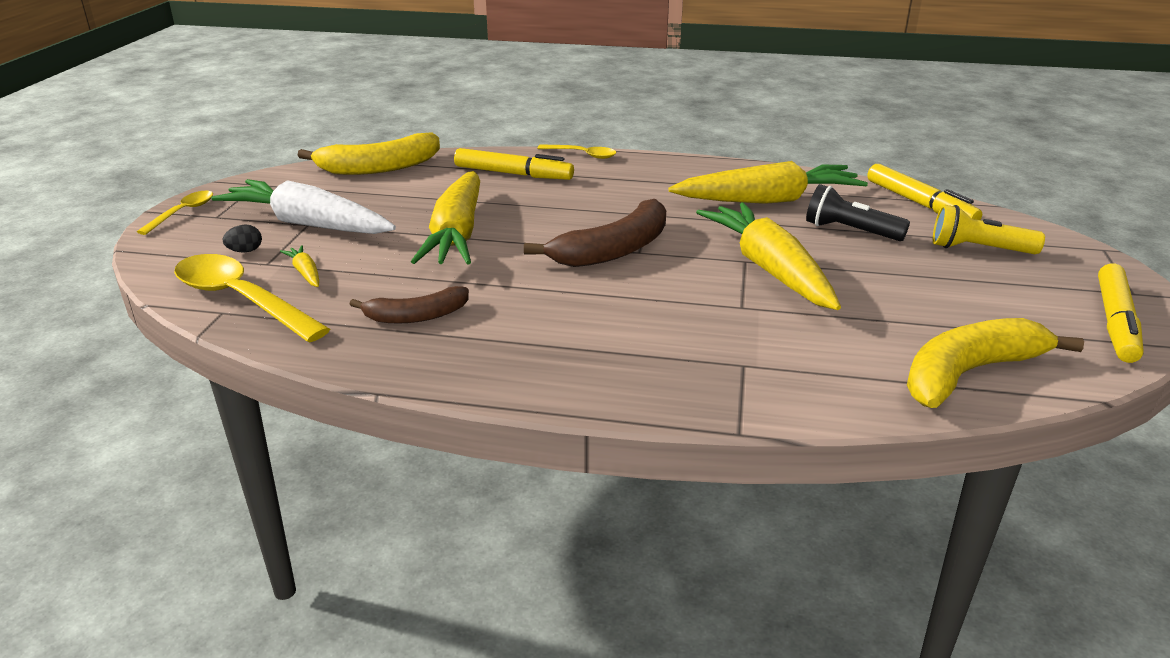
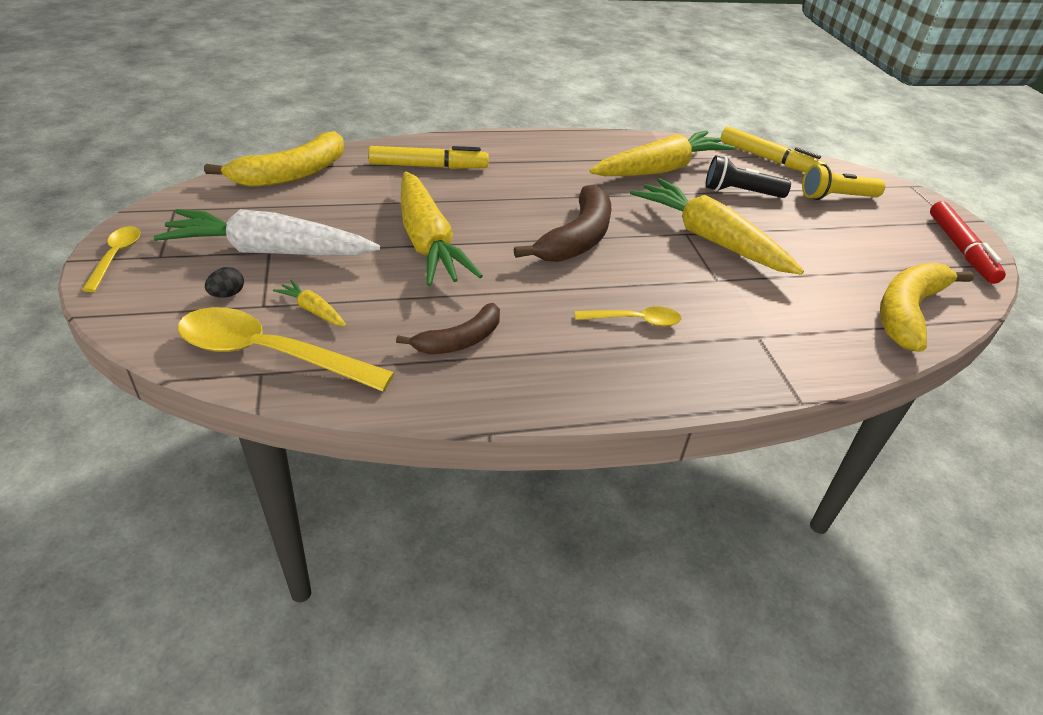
camera: 25 degrees left, 10 degrees up
(582, 155) = (475, 138): yellow spoon -> yellow spoon (634, 321)
(1115, 322) = (960, 249): yellow marker -> red marker

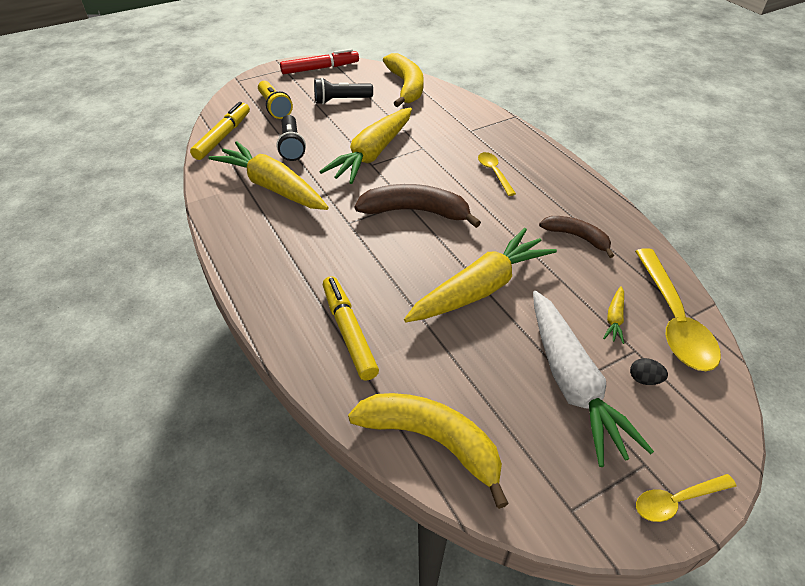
camera: 105 degrees left, 5 degrees up
(856, 246) = (341, 100): none -> black flashlight
(907, 312) = (406, 86): yellow banana -> yellow banana turned 120 degrees counterclockwise

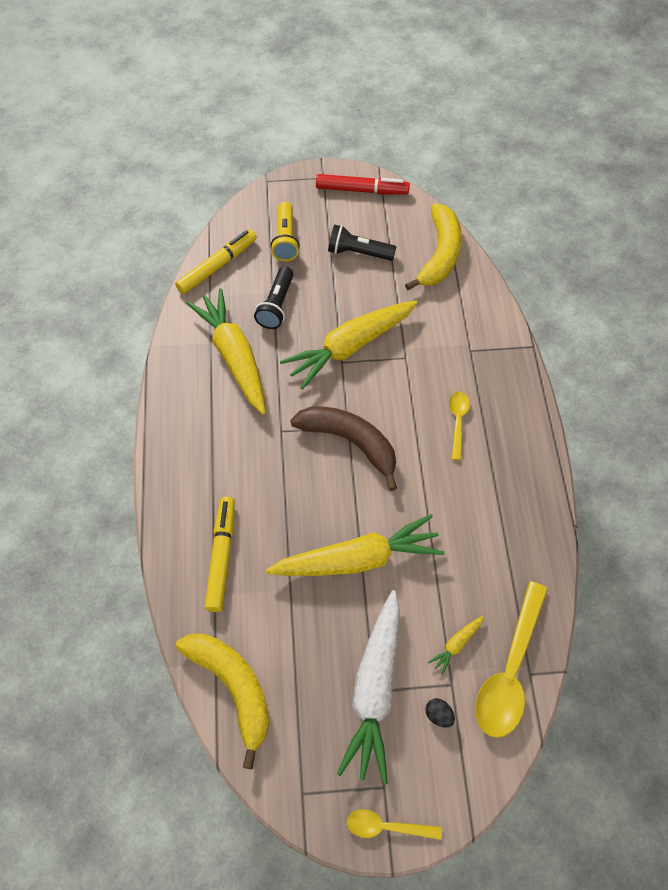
camera: 25 degrees right, 15 degrees up
(576, 237) = (486, 539): brown banana -> none

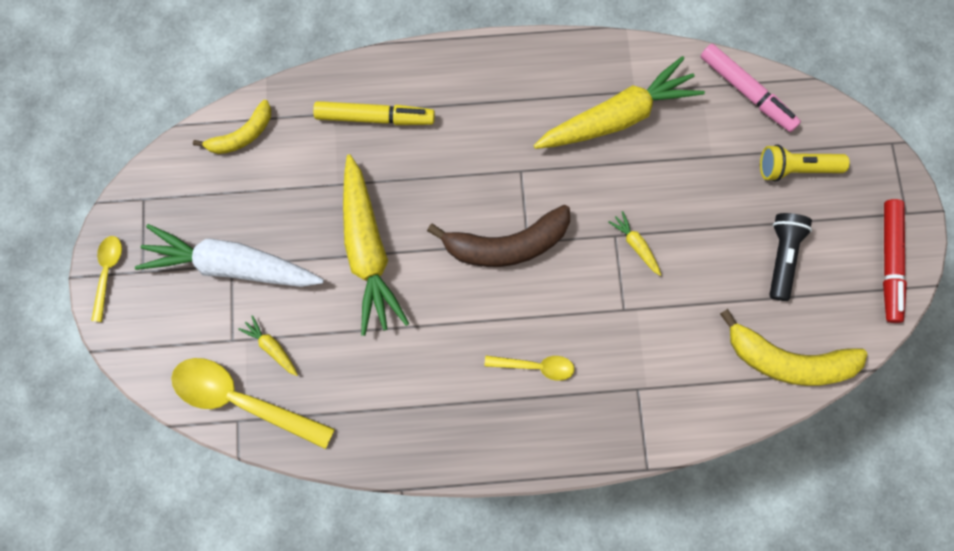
camera: 90 degrees right, 15 degrees up
(217, 266) = (746, 92): yellow marker -> pink marker
(233, 688) = (242, 135): yellow banana -> yellow banana, size x0.61
(277, 305) = (692, 161): black flashlight -> none
(350, 347) = (635, 245): yellow carrot -> yellow carrot, size x0.41
(350, 442) = (506, 244): brown banana -> brown banana turned 45 degrees clockwise
(438, 715) = (203, 325): black egg -> none

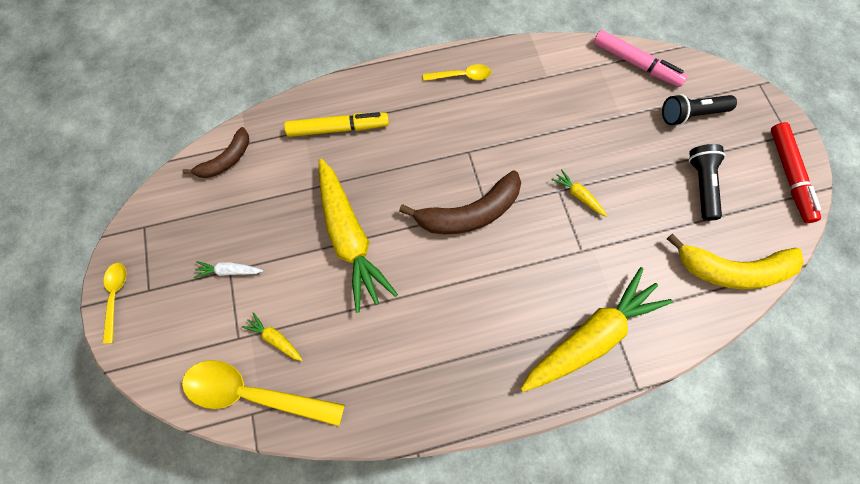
camera: 10 degrees left, 5 degrees down
(231, 265) = (229, 271): white carrot -> white carrot, size x0.41
(242, 135) = (226, 160): yellow banana -> brown banana
(535, 366) = (516, 313): yellow spoon -> yellow spoon (461, 76)
(617, 117) = (538, 97): yellow carrot -> yellow carrot (591, 335)
(795, 168) = (691, 114): yellow flashlight -> black flashlight

